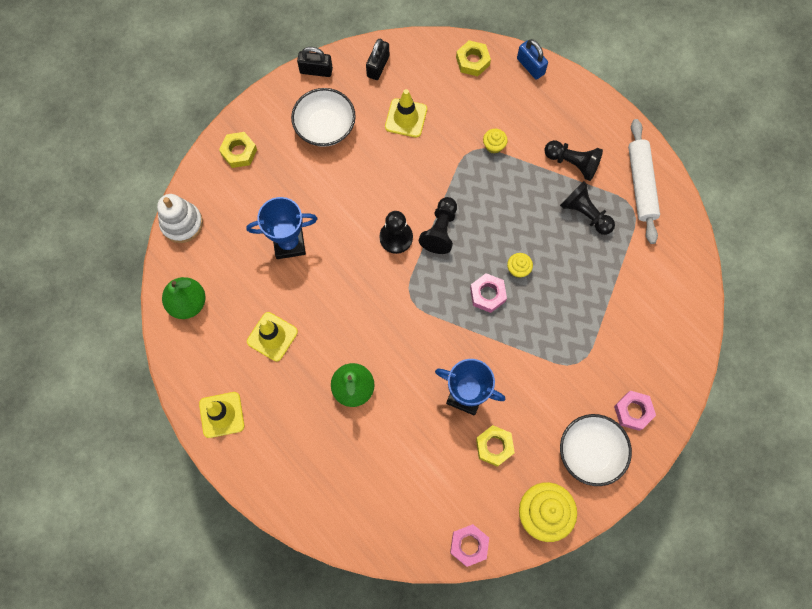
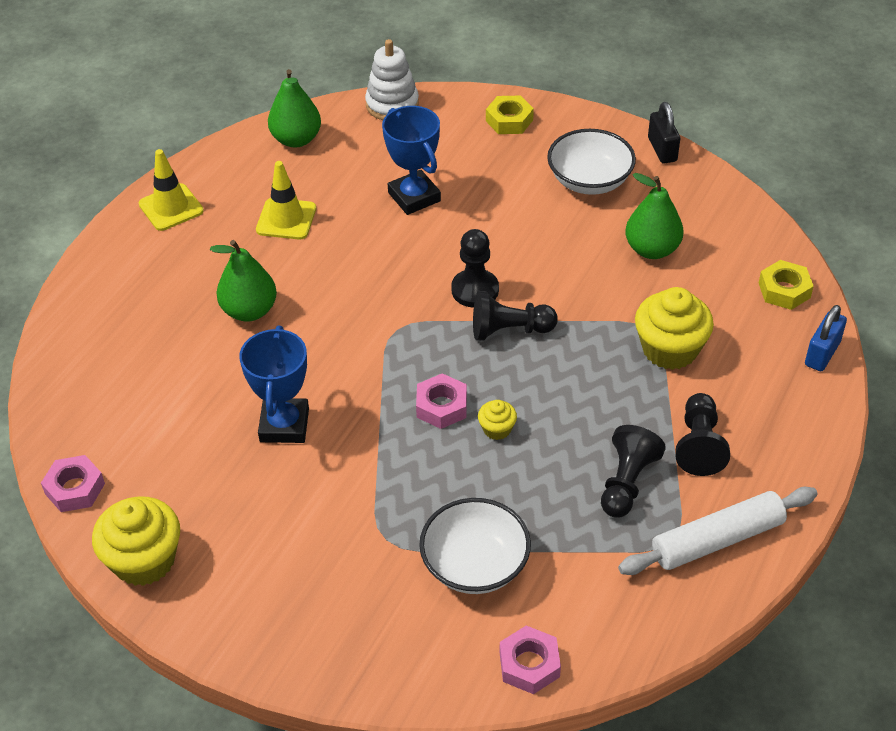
camera: 70 degrees right, 25 degrees down
(378, 66) = (708, 202): black padlock -> none
(406, 118) = (652, 249): yellow traffic cone -> green pear
(494, 145) = (670, 349): yellow cupcake -> yellow cupcake, size x2.07
(494, 446) = (223, 477): yellow nut -> none
(590, 452) = (254, 592): white bowl -> white bowl (475, 565)
(633, 411) = (338, 630): pink nut -> pink nut (529, 664)

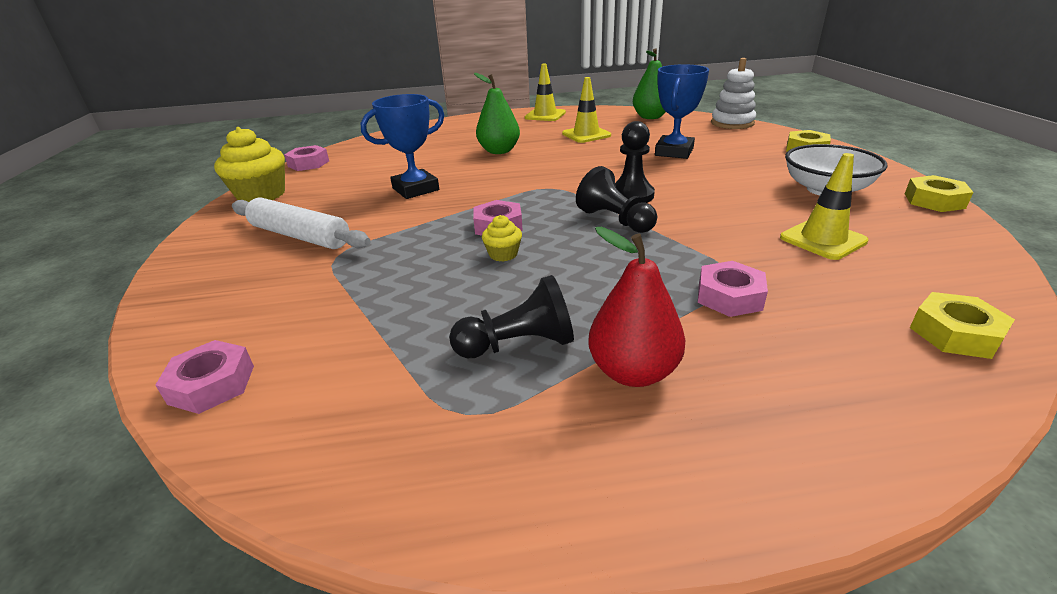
camera: 55 degrees right, 15 degrees down
(475, 565) = (334, 303): white bowl -> none
(652, 249) = (822, 239): green pear -> yellow traffic cone
(662, 149) = (934, 201): black padlock -> yellow nut
(670, 349) = (729, 297): yellow cupcake -> pink nut
(699, 445) = (633, 372): black pawn -> red pear
(717, 540) = (502, 456): white rolling pin -> white rolling pin (300, 236)
(822, 353) = (937, 411): blue padlock -> none

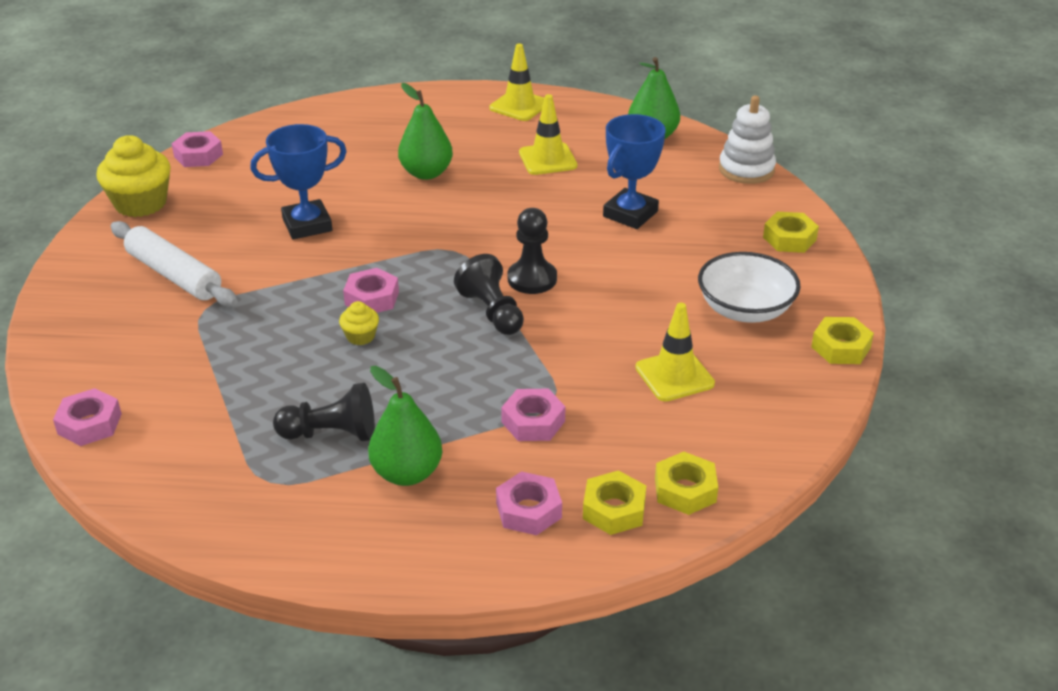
camera: 10 degrees right, 5 degrees up
(633, 372) = (407, 473): red pear -> green pear
(811, 388) = (528, 510): none -> pink nut
(905, 368) = (614, 509): none -> yellow nut

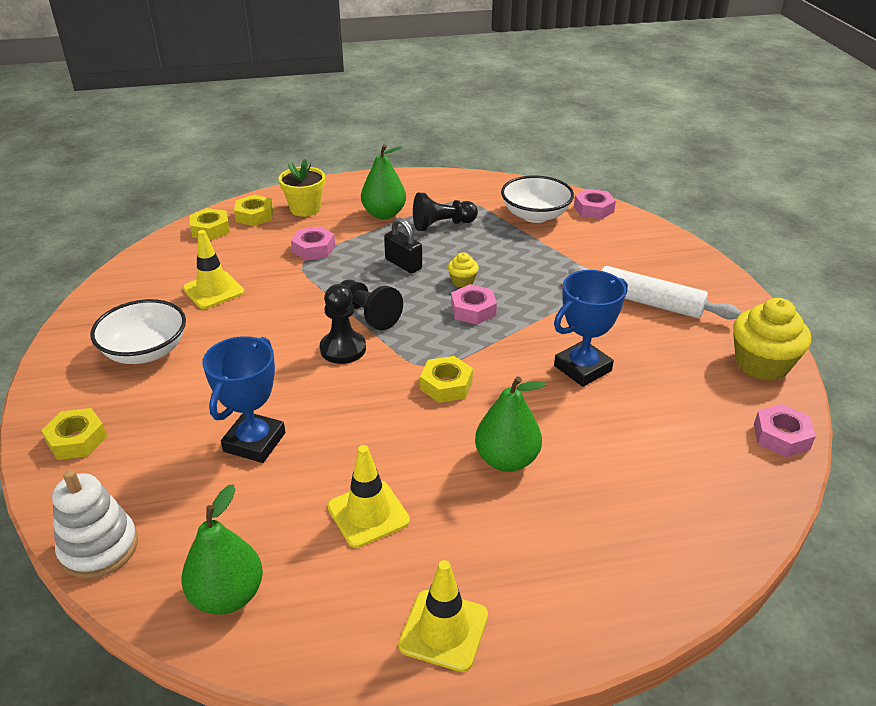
camera: 165 degrees right, 0 degrees up
(184, 428) = (535, 215): none -> white bowl
(420, 374) = (403, 264): none -> black padlock
(528, 510) = (305, 209): pink nut -> yellow flower pot
(840, 347) = (69, 332): yellow nut -> yellow nut (446, 385)

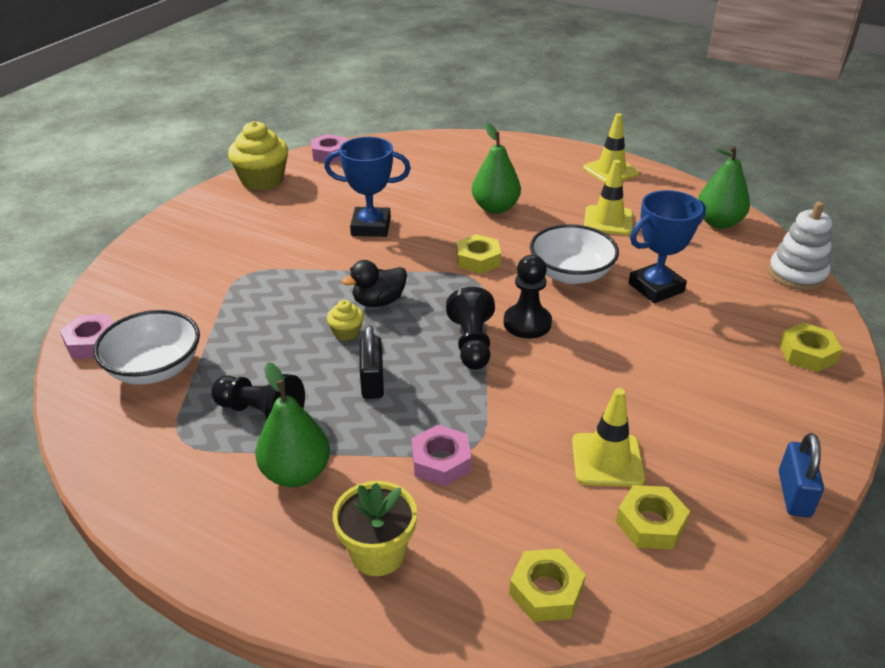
camera: 140 degrees left, 0 degrees up
(78, 324) = (794, 494): none -> blue padlock
(145, 351) = (720, 413): white bowl -> white bowl (571, 274)
(254, 216) = (460, 585): yellow nut -> yellow nut (650, 523)
(473, 310) = (378, 301): pink nut -> black duck
(649, 302) = (243, 241): white rolling pin -> none

